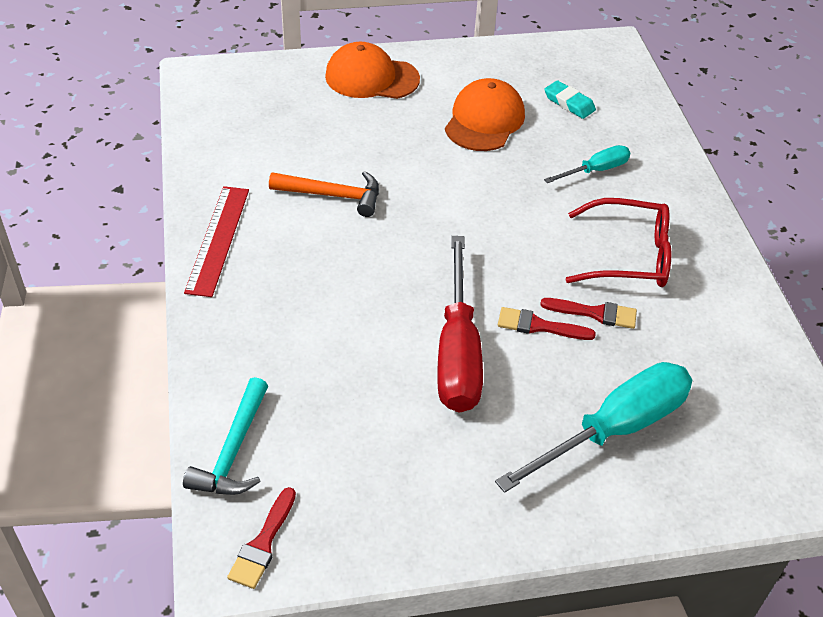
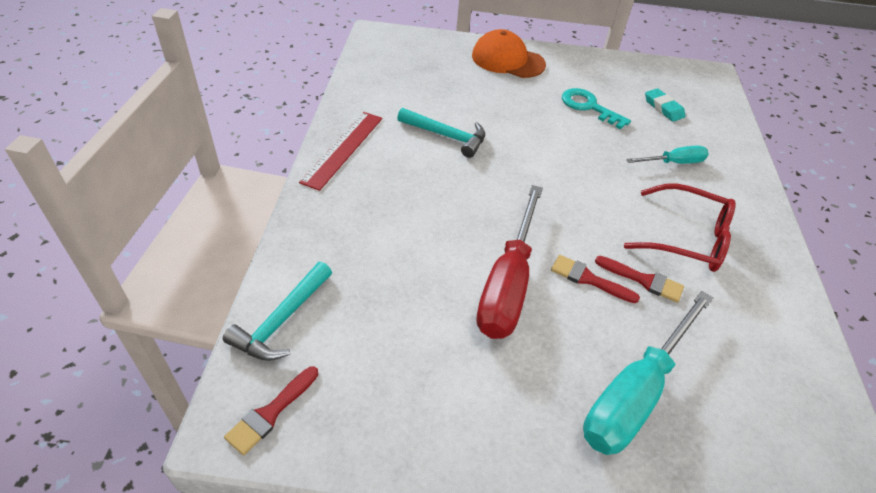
camera: 15 degrees right, 0 degrees up
(333, 195) = (447, 136): orange hammer -> turquoise hammer
(484, 120) = (588, 107): orange cap -> turquoise key
(614, 429) = (635, 393): turquoise screwdriver -> turquoise screwdriver turned 150 degrees clockwise

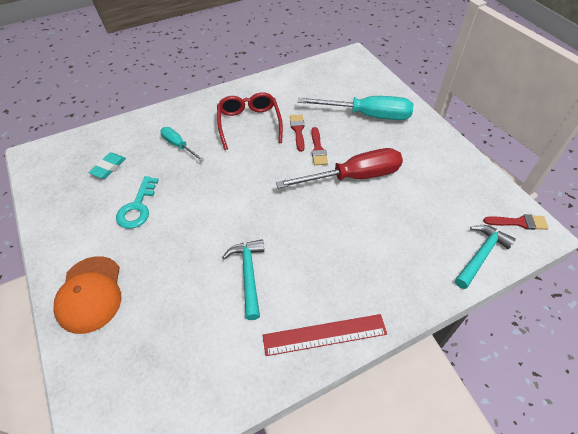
camera: 120 degrees left, 5 degrees up
(281, 321) = (481, 255): turquoise hammer -> turquoise hammer turned 45 degrees counterclockwise

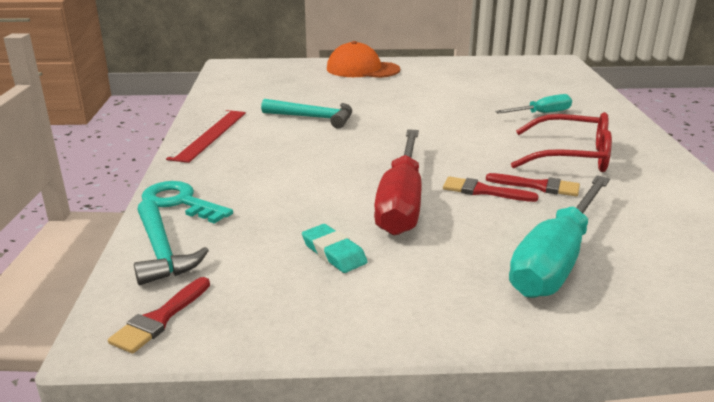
camera: 115 degrees right, 25 degrees down
(108, 167) = (520, 83): turquoise eraser -> turquoise eraser (334, 253)
(137, 207) = (449, 89): turquoise key -> turquoise key (180, 202)

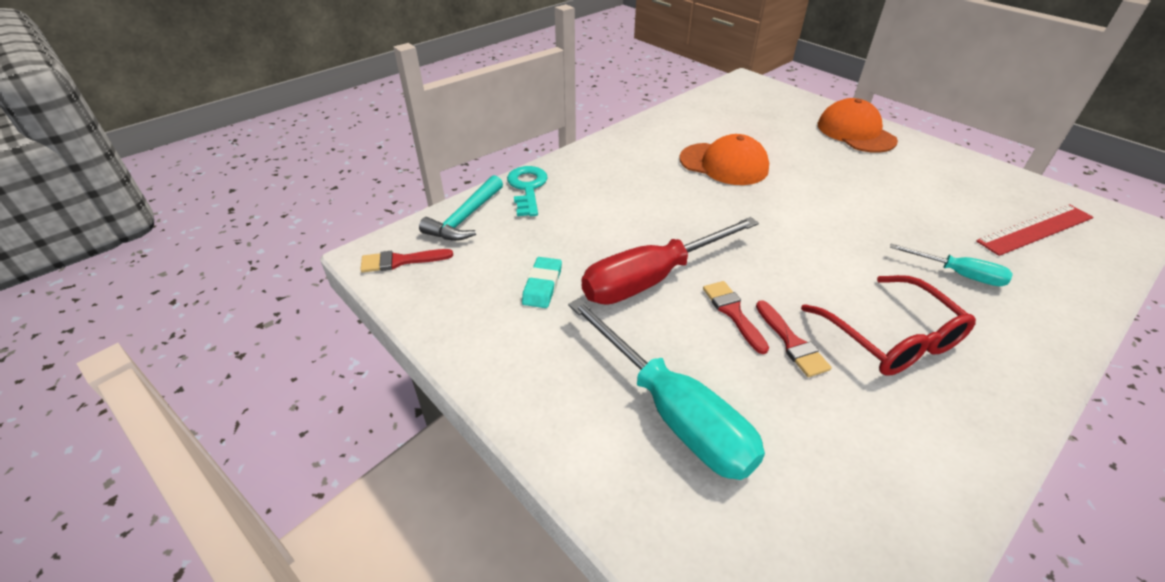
camera: 50 degrees right, 15 degrees up
(209, 135) = (626, 142): red ruler -> red ruler (1035, 229)
(314, 118) = (723, 164): turquoise hammer -> orange cap
(556, 259) = (672, 412): turquoise screwdriver -> turquoise screwdriver turned 120 degrees counterclockwise

